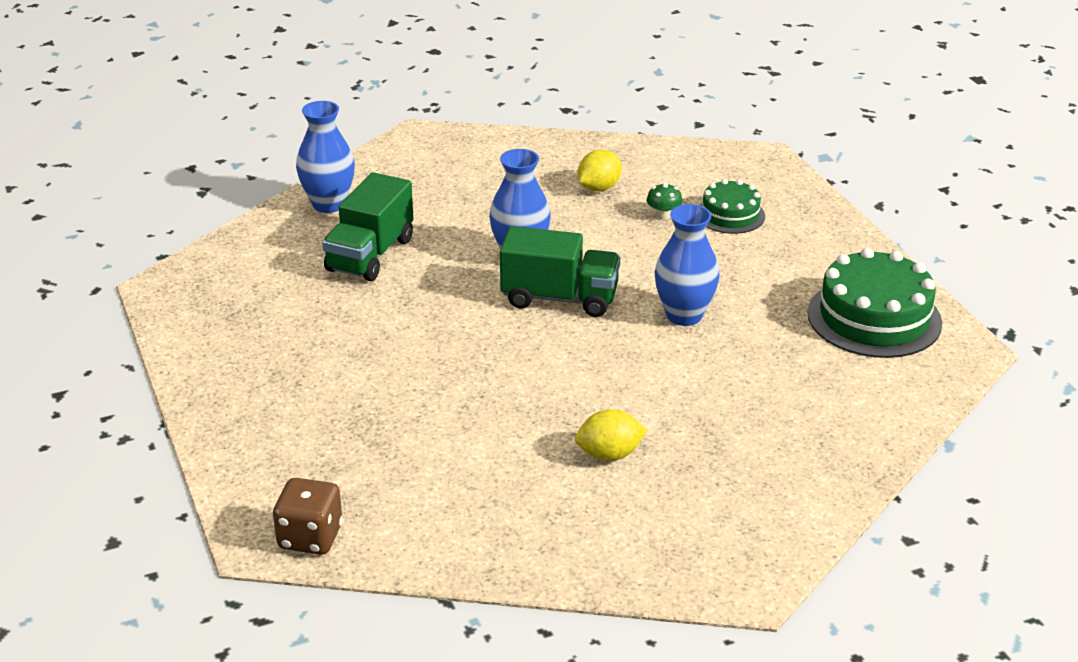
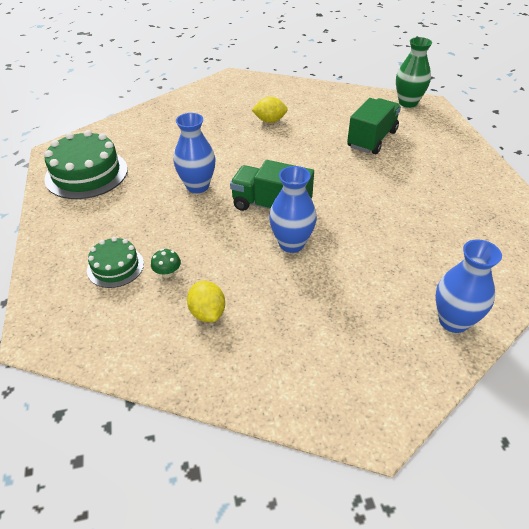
camera: 170 degrees left, 10 degrees up
(310, 537) = (408, 103): brown dice -> green vase
(370, 255) = (406, 257): green truck -> green truck (372, 139)
(599, 188) = (207, 312): yellow lemon -> yellow lemon turned 75 degrees counterclockwise

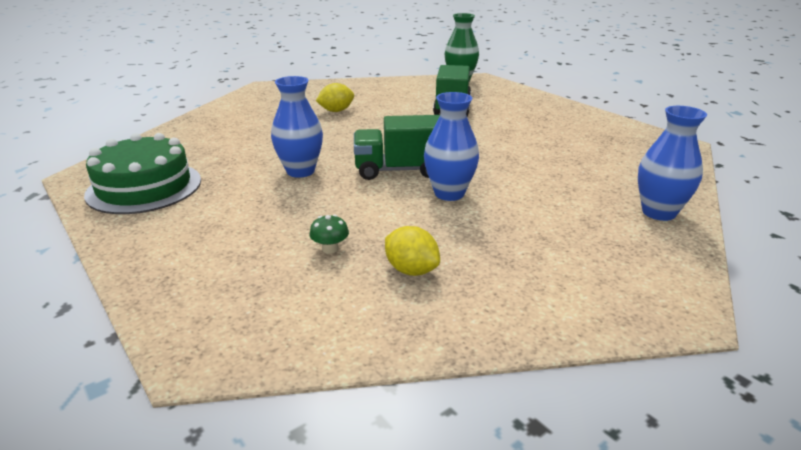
camera: 25 degrees left, 15 degrees down
(115, 267) = (256, 259): green cake -> none

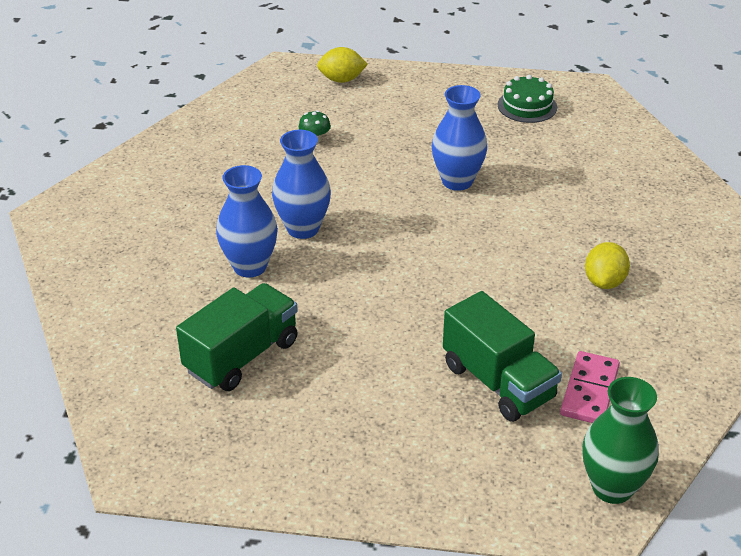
camera: 135 degrees right, 10 degrees up
(144, 187) = (527, 106): green cake -> green cake, size x0.57
(399, 170) = (382, 230): green truck -> green truck (242, 356)
(411, 270) = (244, 153): yellow lemon -> yellow lemon (342, 80)
(419, 94) = (589, 391): none -> pink domino
(658, 212) = (105, 309): blue vase -> blue vase (250, 266)

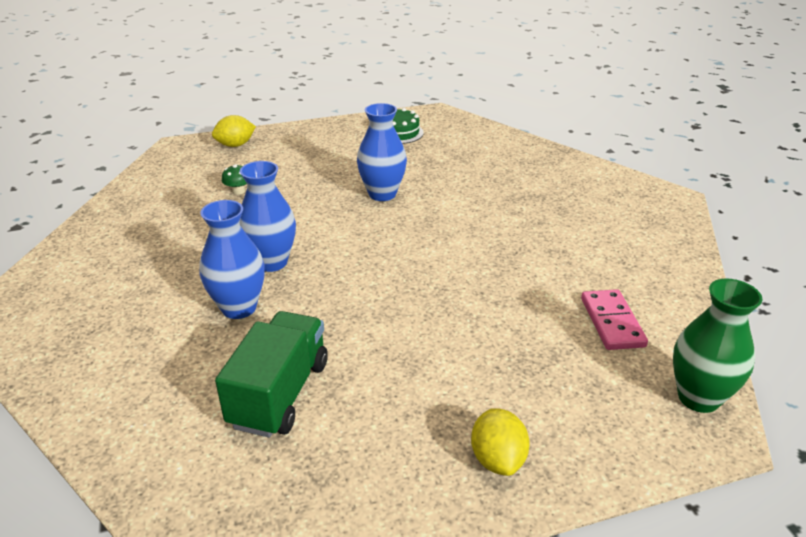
camera: 25 degrees left, 5 degrees down
(498, 382) = (534, 339): green truck -> none
(604, 282) = (553, 236): yellow lemon -> yellow lemon (497, 459)

